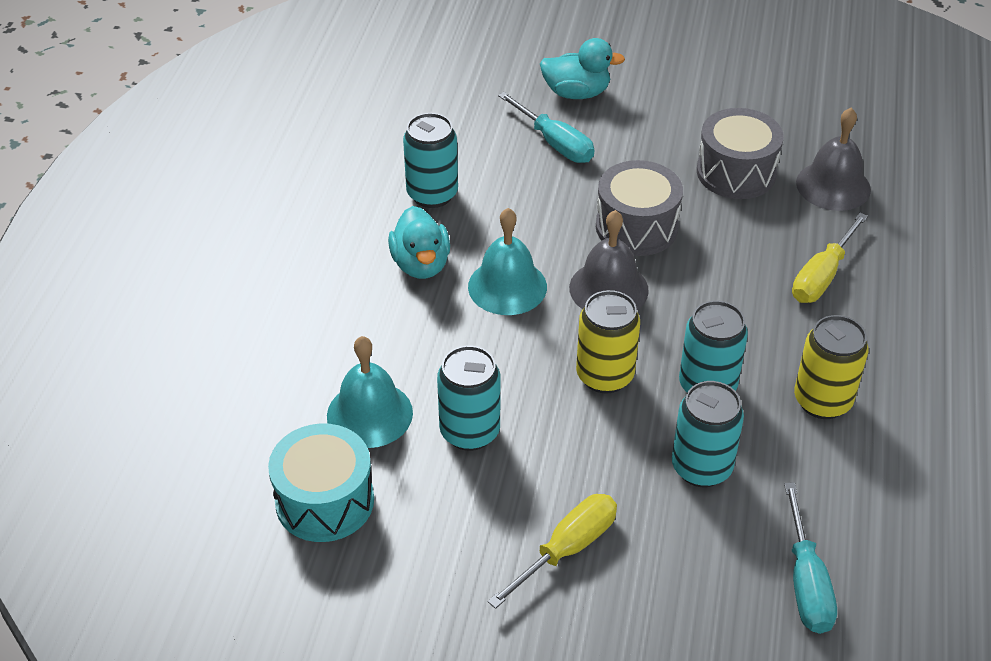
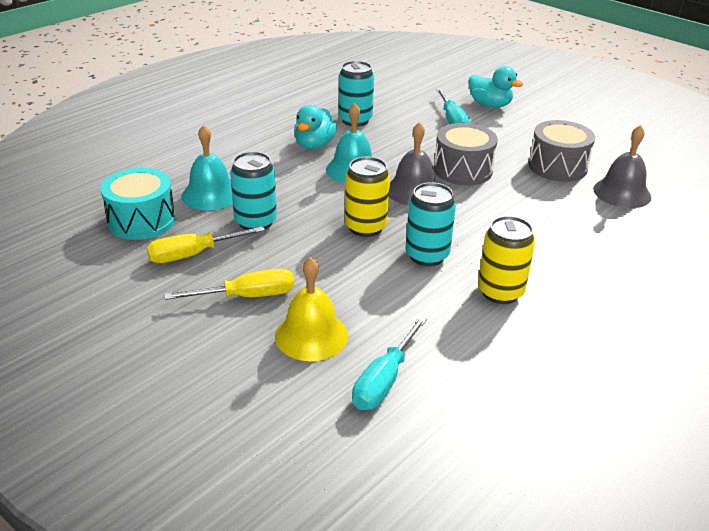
camera: 30 degrees right, 10 degrees down
(685, 565) = (311, 335): none -> yellow bell
(701, 468) = (378, 292): turquoise can -> none
(821, 277) = (566, 232): yellow screwdriver -> yellow screwdriver (192, 255)

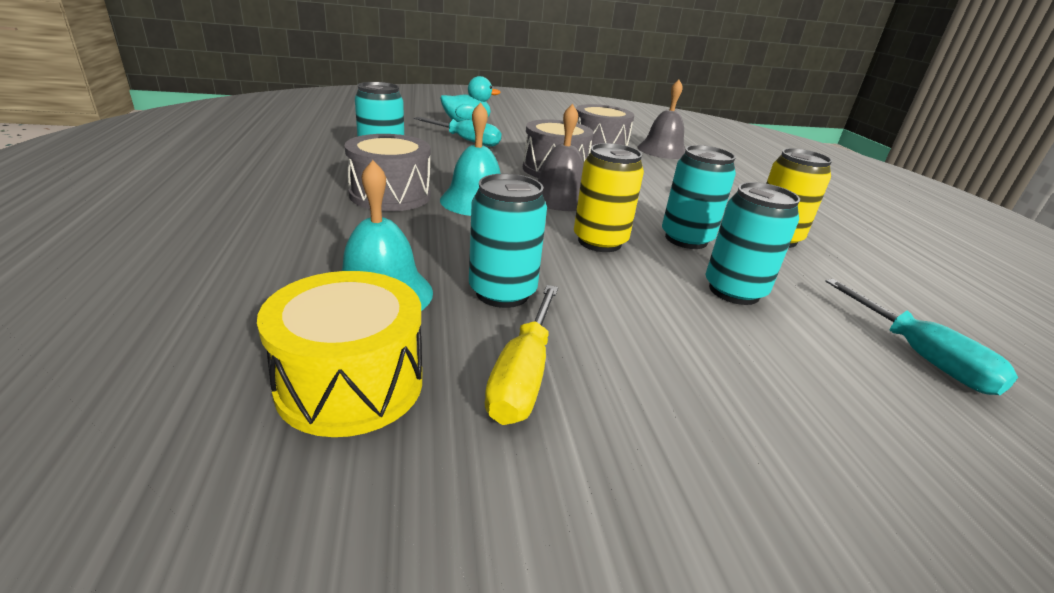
camera: 55 degrees left, 5 degrees down
(141, 221) = (350, 383): turquoise drum -> yellow drum
(248, 296) = (682, 374): yellow screwdriver -> none
(311, 335) = (807, 365): yellow bell -> none
(314, 145) = (390, 195): turquoise duck -> grey drum
(371, 292) = (734, 291): none -> turquoise can

